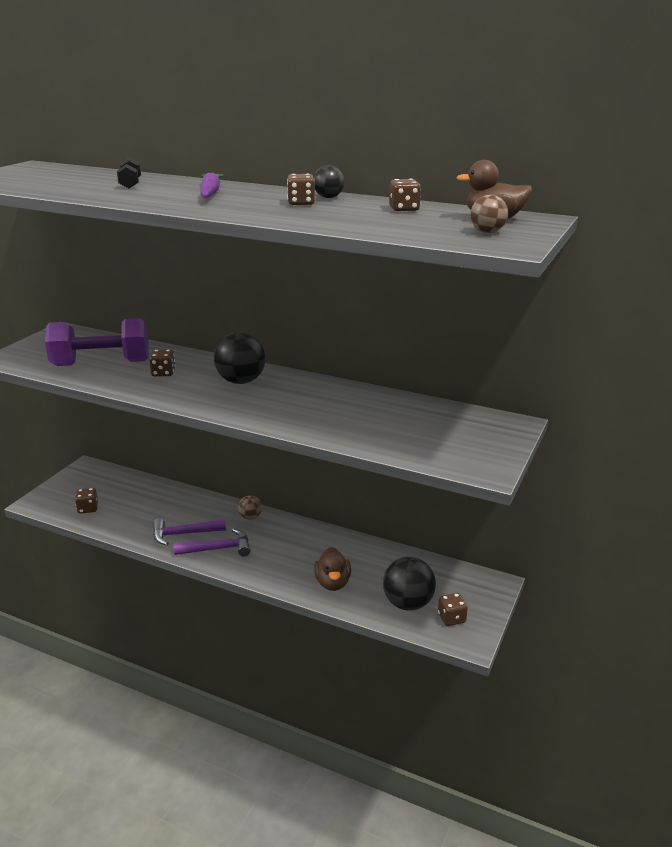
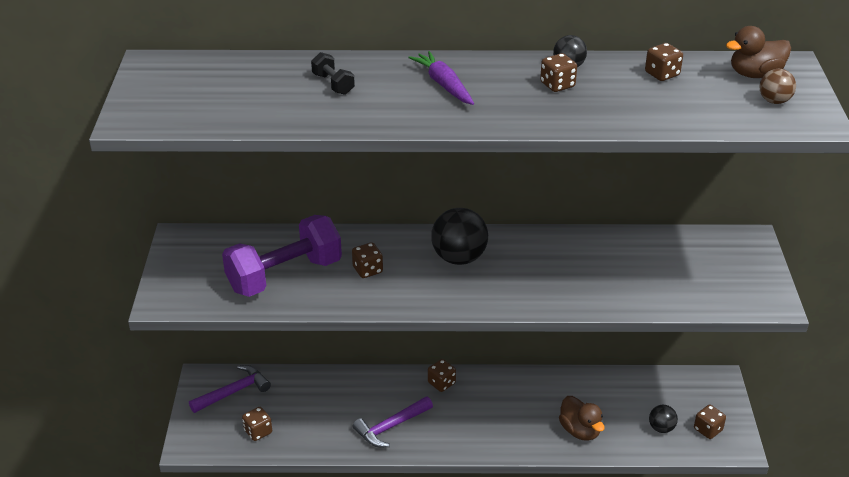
camera: 25 degrees left, 10 degrees up
(218, 549) = (441, 432): purple hammer -> purple hammer (233, 392)
(250, 517) = (441, 383): brown ball -> brown dice
(408, 603) = (661, 428): black ball -> black ball, size x0.54

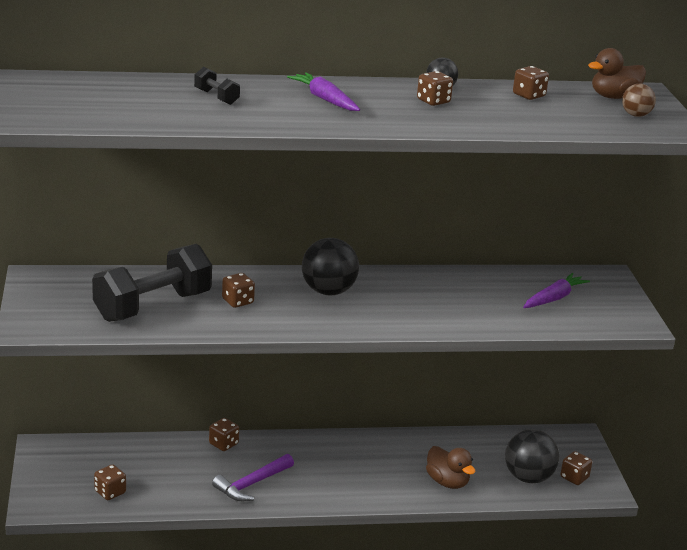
camera: 10 degrees left, 10 degrees down
(233, 392) = (78, 458): purple hammer -> none
(284, 275) = (153, 306): purple dumbbell -> black dumbbell
(441, 383) = (299, 445): brown dice -> brown dice (223, 444)
(661, 428) = (528, 477): black ball -> black ball, size x1.86
(688, 269) = (554, 298): none -> purple carrot

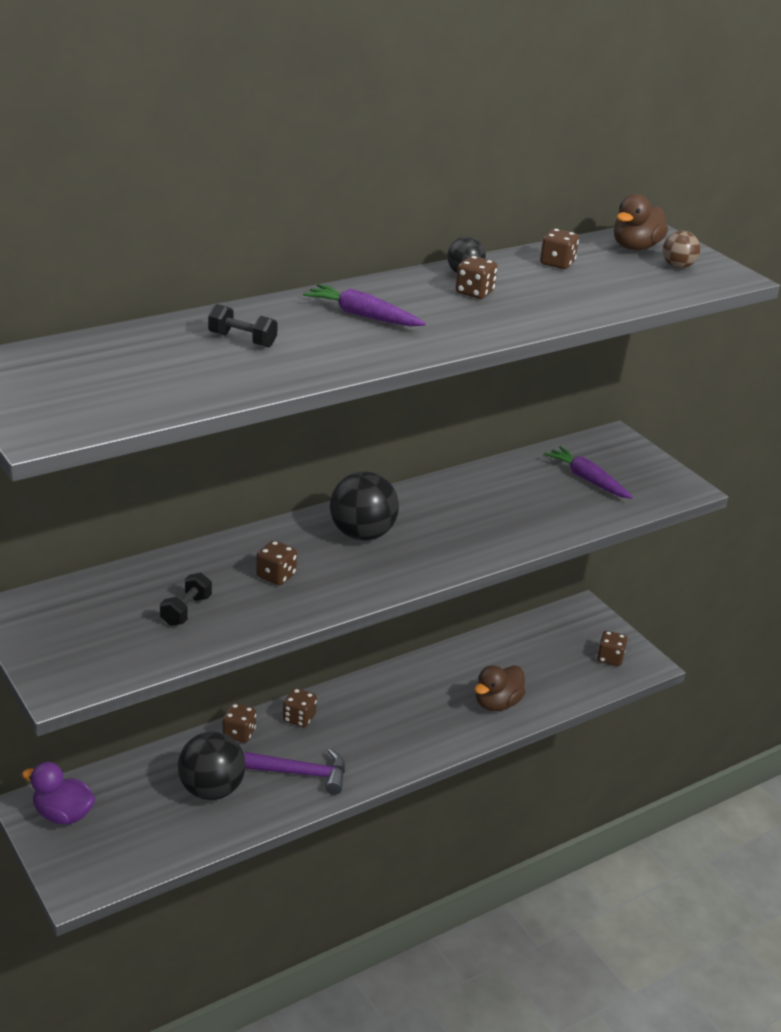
camera: 25 degrees left, 5 degrees up
(59, 458) = (63, 814): none -> purple duck
(110, 492) = (152, 838): brown dice -> brown dice (299, 718)
(153, 306) = (186, 611): black dumbbell -> black dumbbell, size x0.42
(251, 484) = (302, 773): purple hammer -> purple hammer turned 105 degrees counterclockwise
(447, 482) = (497, 703): brown duck -> brown duck turned 105 degrees clockwise
(528, 477) = (568, 672): black ball -> black ball (211, 790)
(554, 298) = (587, 479): purple carrot -> purple carrot turned 60 degrees counterclockwise

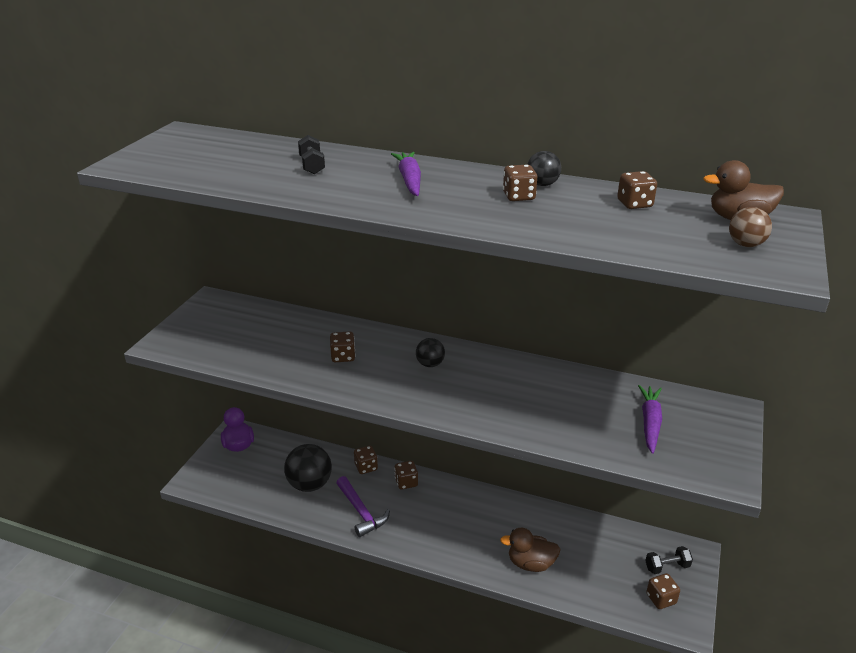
camera: 55 degrees right, 0 degrees up
(186, 611) = (271, 346): black dumbbell -> black dumbbell (667, 567)
(362, 534) = (430, 364): black ball -> black ball, size x0.54

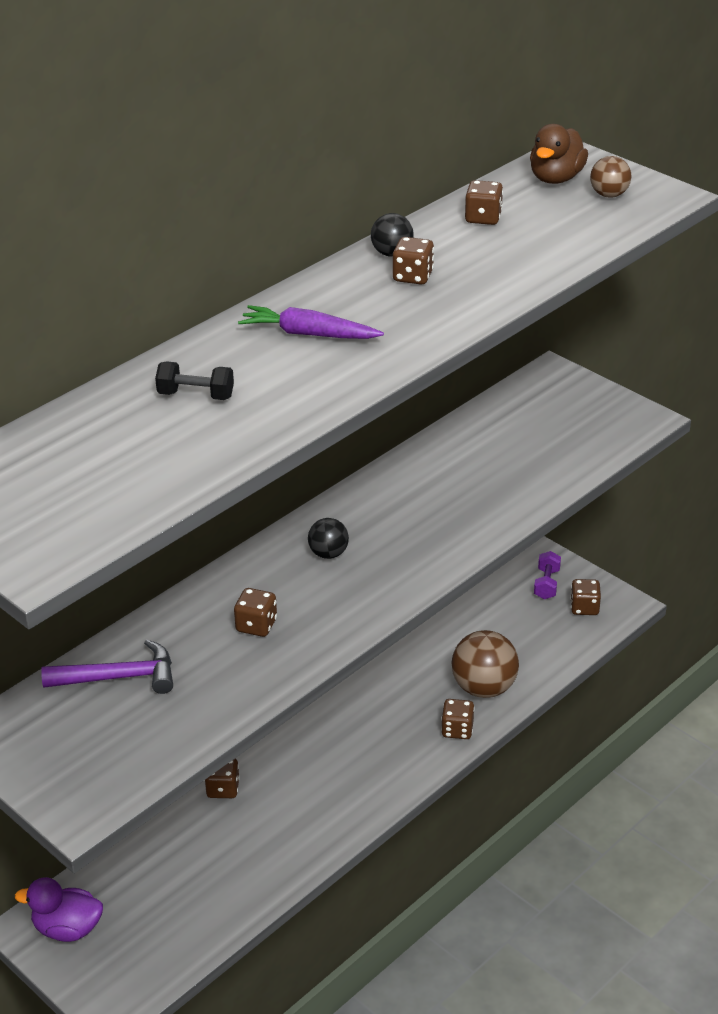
camera: 65 degrees left, 5 degrees up
(310, 484) = (217, 860): black ball -> none
(361, 512) = (307, 818): purple hammer -> purple hammer (119, 677)
(406, 482) = (281, 755): brown dice -> brown dice (457, 730)
(531, 563) = (484, 688): brown duck -> brown ball
(650, 423) = (540, 432): purple carrot -> none
(667, 567) = (546, 584): black dumbbell -> purple dumbbell

